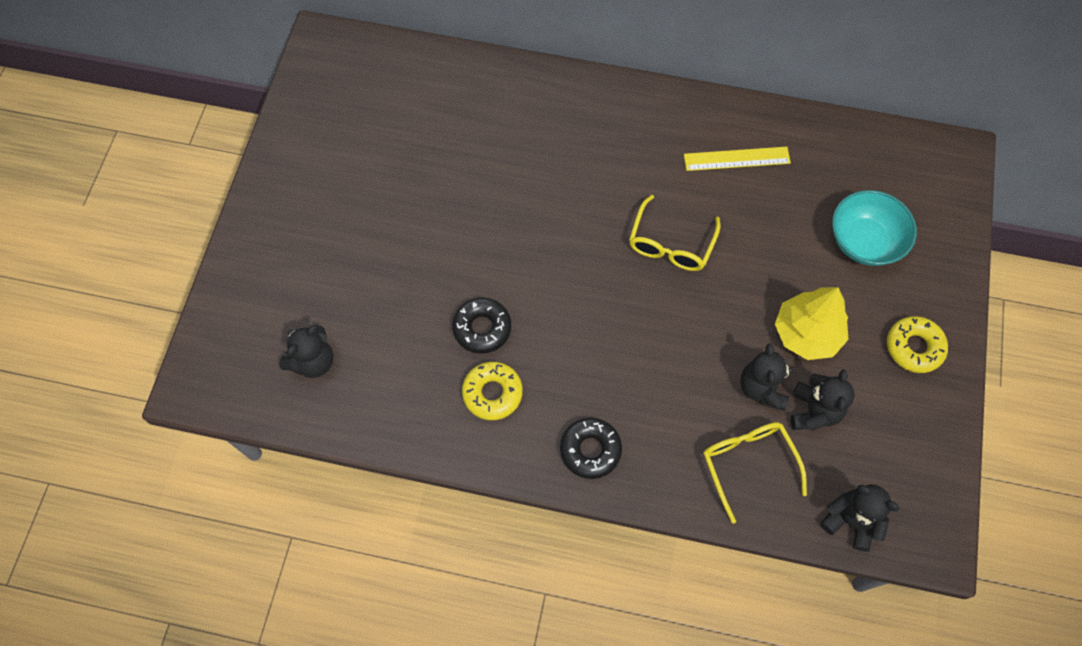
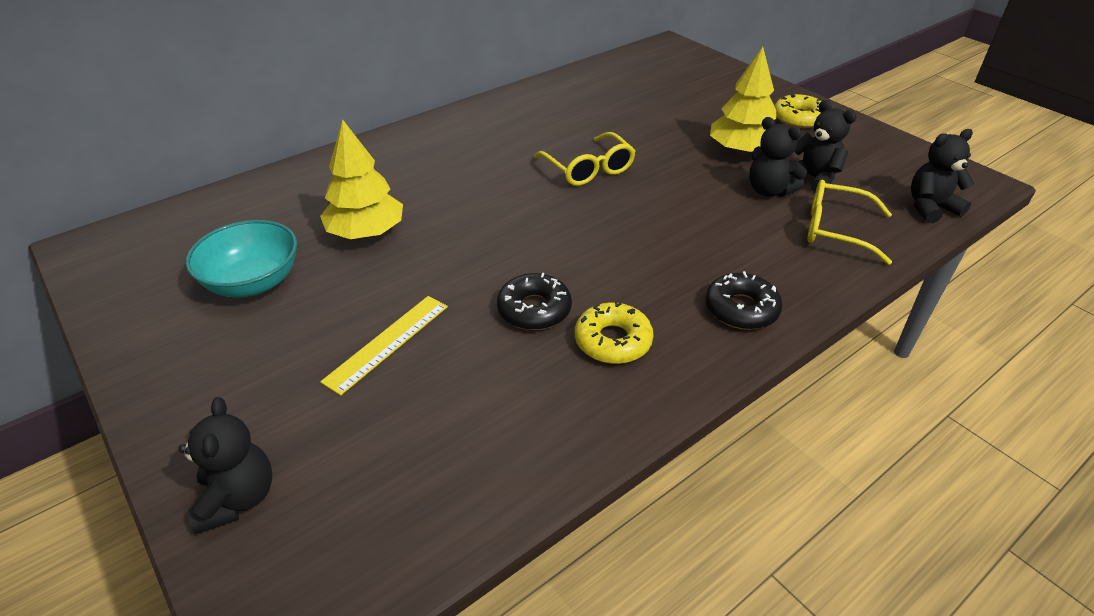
camera: 50 degrees left, 25 degrees down
(313, 361) = (406, 469): black teddy bear -> black teddy bear (238, 498)
(468, 171) = (366, 232): none -> yellow tree
(737, 159) = (558, 111): yellow ruler -> yellow ruler (387, 343)
(864, 241) = (691, 98): turquoise bowl -> turquoise bowl (253, 282)

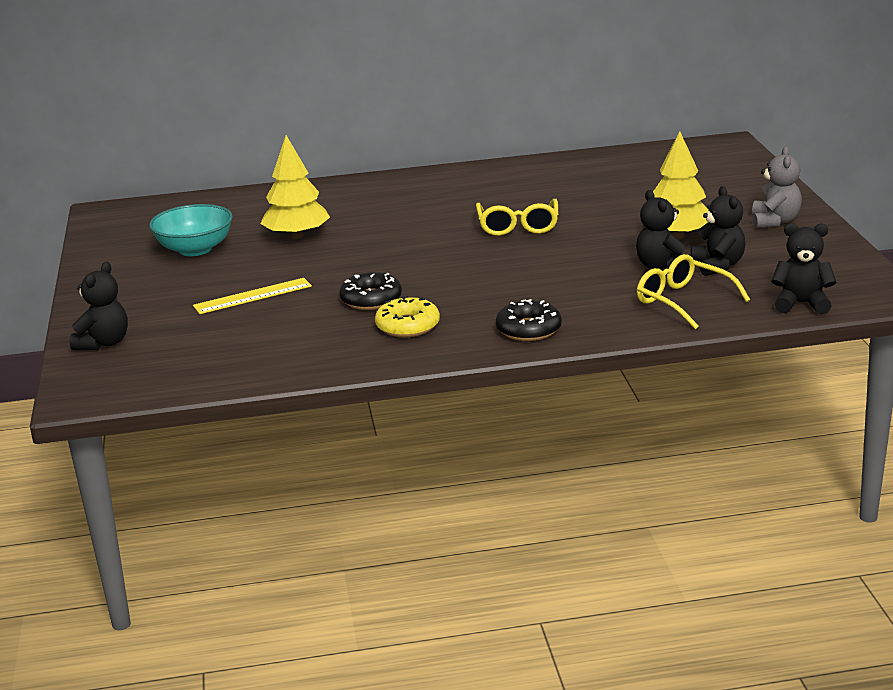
camera: 30 degrees right, 15 degrees down
(798, 118) = (775, 221): yellow donut -> grey teddy bear

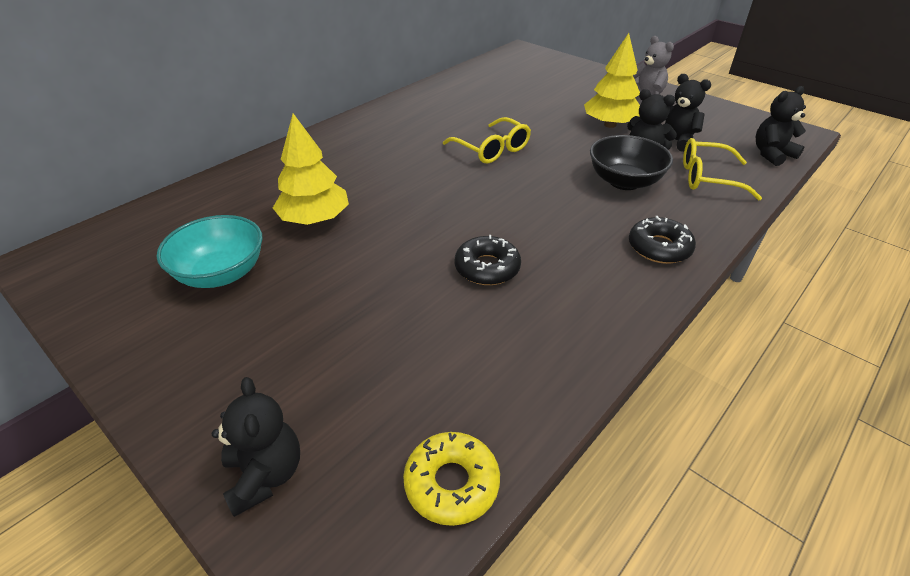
camera: 40 degrees left, 15 degrees up
(253, 296) = (365, 312): yellow ruler -> none
(407, 326) = (564, 286): yellow donut -> yellow donut (451, 483)
(593, 281) = (624, 181): none -> black bowl

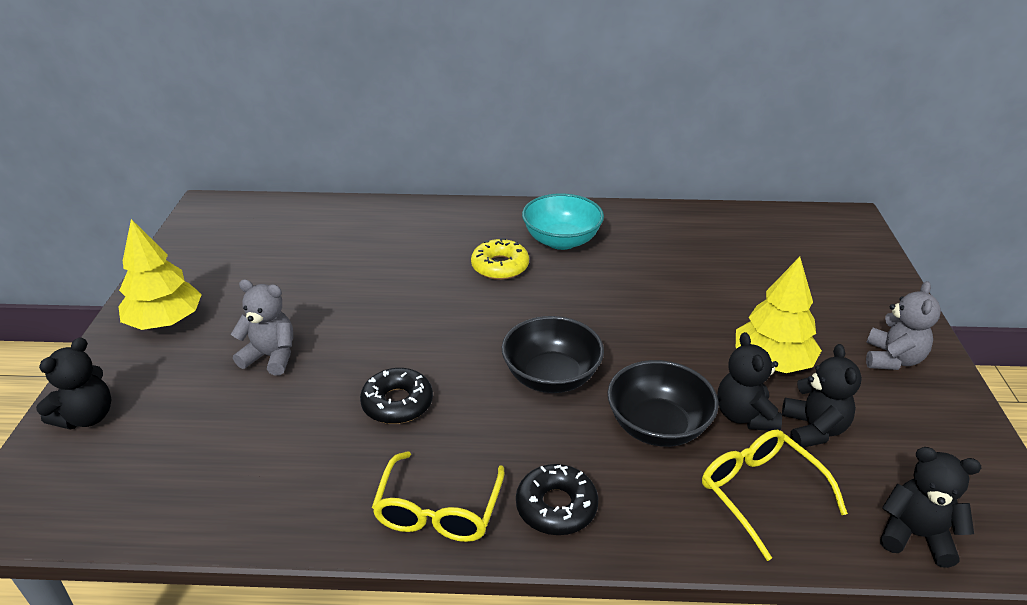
camera: 50 degrees right, 5 degrees down
(221, 273) = (259, 278): turquoise bowl -> turquoise bowl (561, 240)
(315, 219) = (366, 278): yellow tree -> yellow tree (165, 321)
(344, 309) = (271, 357): none -> grey teddy bear
(451, 483) = (131, 511): yellow donut -> yellow donut (500, 266)
(492, 149) = (597, 308): yellow glasses -> yellow glasses (438, 510)
(537, 195) = (551, 377): none -> black bowl

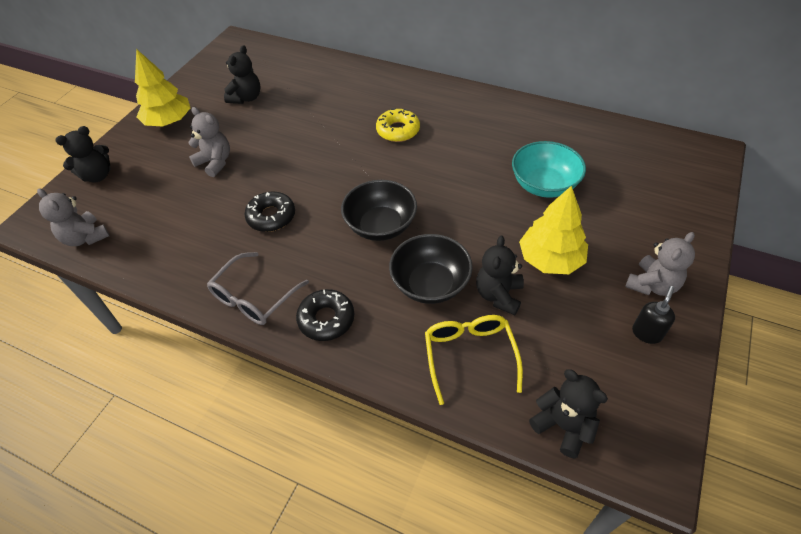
camera: 25 degrees right, 15 degrees up
(116, 507) = (85, 237): none -> grey teddy bear
(438, 510) = (254, 297): yellow glasses -> grey glasses
(561, 240) = (455, 119): turquoise bowl -> turquoise bowl (544, 185)
(813, 429) = (544, 321): black teddy bear -> black teddy bear (246, 98)
(923, 409) = (646, 333): none -> black soap dispenser

